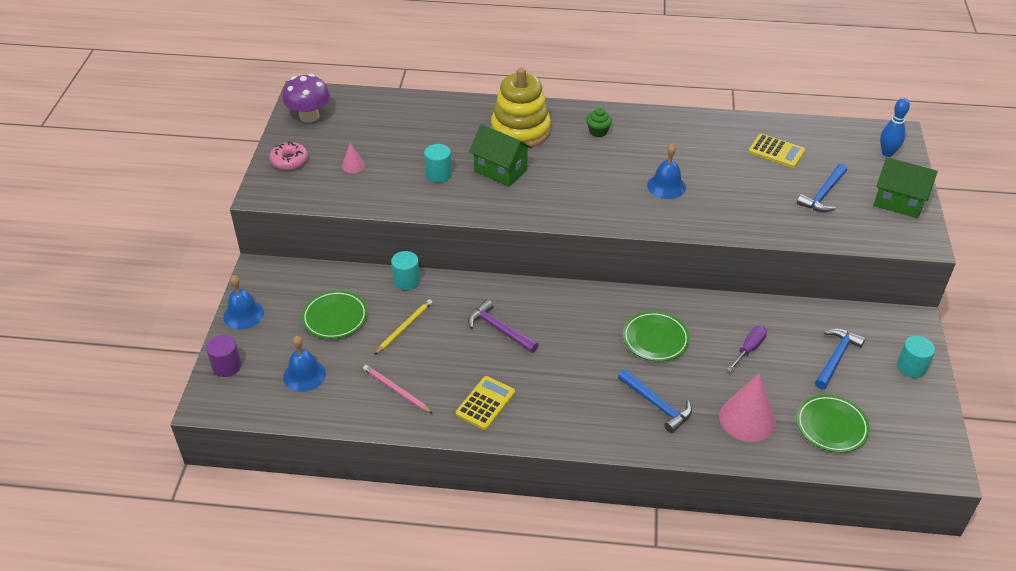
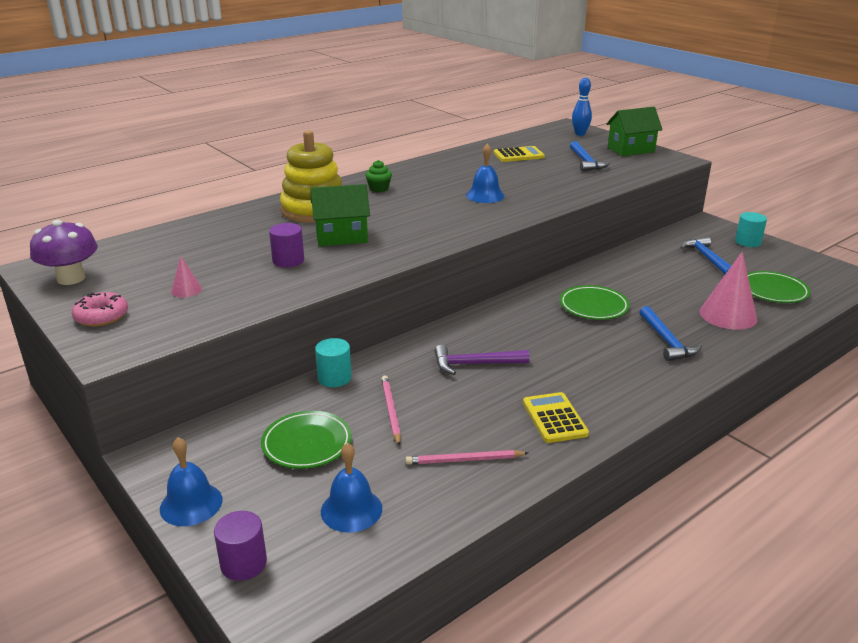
camera: 45 degrees left, 15 degrees down
(404, 327) = (390, 411): yellow pencil -> pink pencil
(438, 174) = (288, 261): turquoise cylinder -> purple cylinder
(657, 405) = (666, 341): blue hammer -> blue hammer turned 75 degrees clockwise
(749, 349) = (656, 280): purple screwdriver -> none

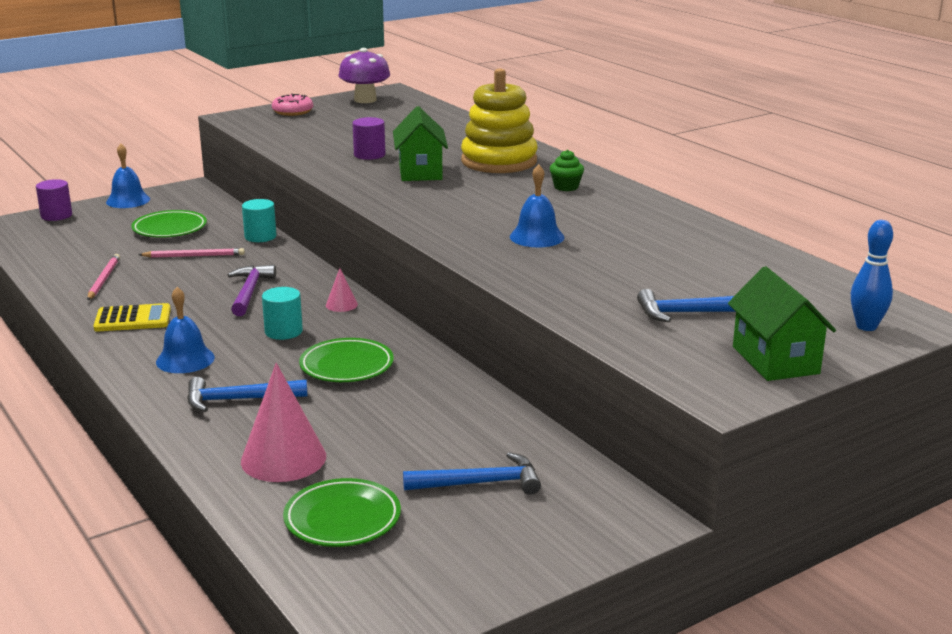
camera: 95 degrees right, 5 degrees down
(186, 290) = (325, 128): pink cone -> pink cone (341, 305)
(351, 509) = (79, 242): blue bell -> blue bell (185, 359)
(518, 155) = (720, 268): yellow calculator -> none
(748, 242) = (547, 545): turquoise cylinder -> turquoise cylinder (283, 331)

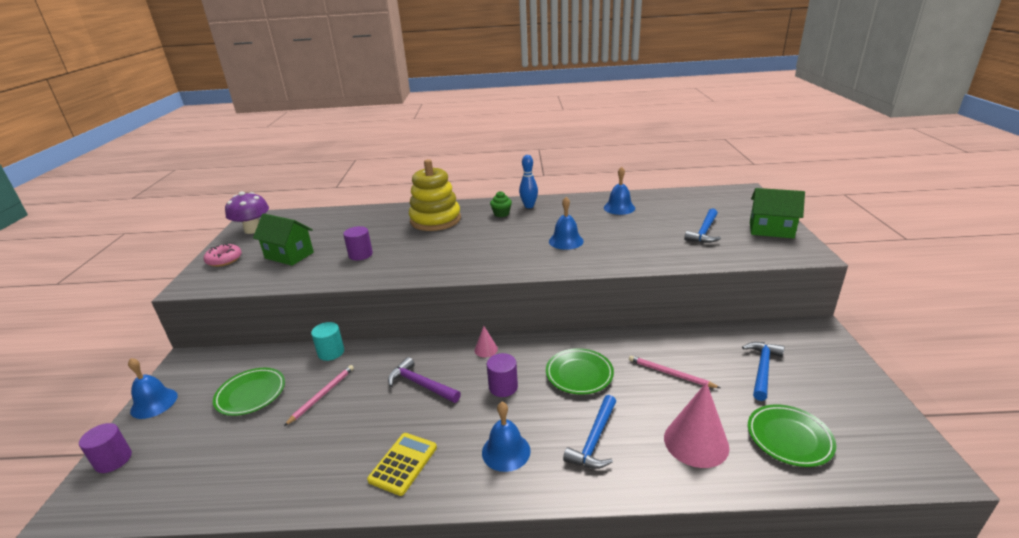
camera: 55 degrees left, 5 degrees up
(103, 279) = (302, 462): pink pencil -> pink pencil (670, 374)
(283, 331) = (503, 387): turquoise cylinder -> purple cylinder
(420, 172) = (417, 246): green house -> green house (289, 255)
(694, 246) = (619, 208): none -> blue bell
(866, 326) = (744, 202): blue bowling pin -> blue bowling pin (529, 206)

